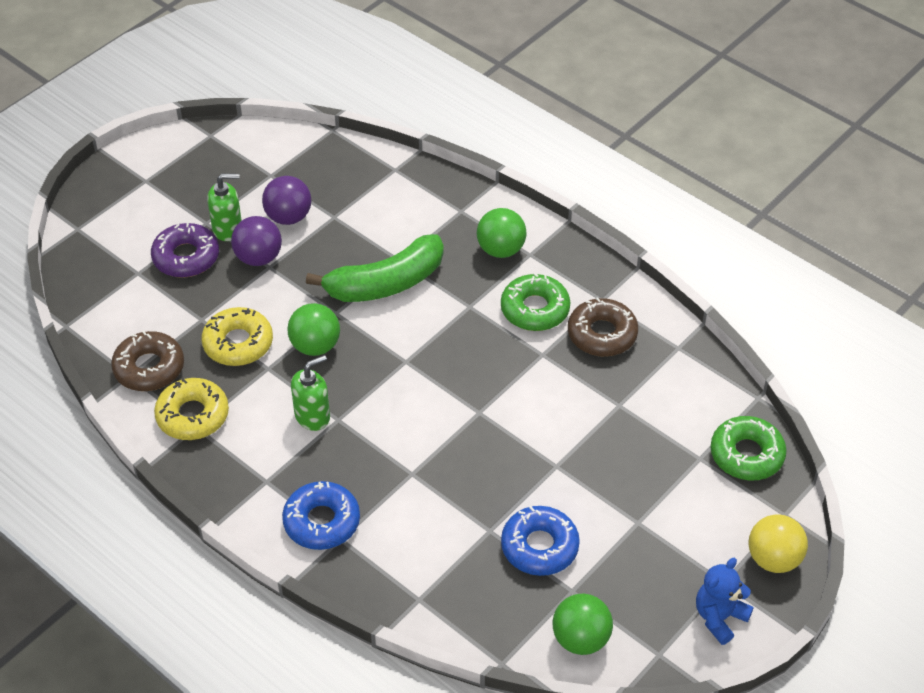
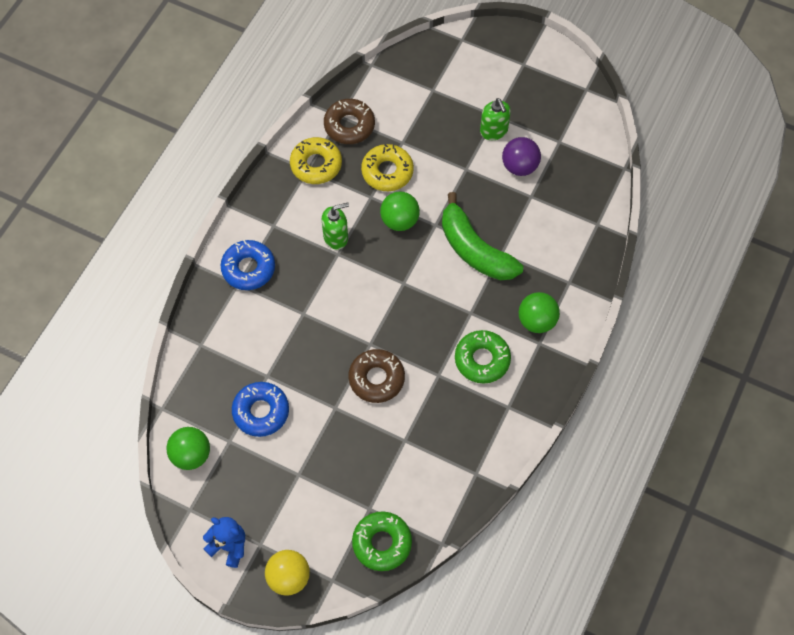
camera: 75 degrees right, 15 degrees up
(186, 257) = (457, 114): purple donut -> none
(258, 258) = (472, 159): purple ball -> none
(312, 416) = (336, 237): green soap dispenser -> green soap dispenser turned 60 degrees counterclockwise
(602, 334) = (472, 414): brown donut -> brown donut (376, 379)

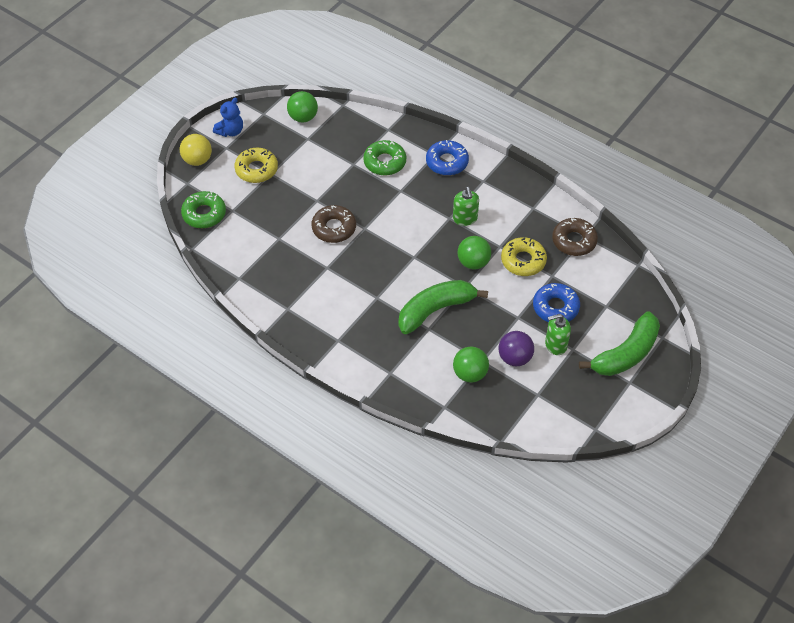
camera: 100 degrees right, 10 degrees down
(261, 412) = (325, 158): blue donut -> blue donut (555, 307)
(316, 165) = (537, 214): yellow donut -> yellow donut (256, 169)
(482, 359) = (333, 298): green donut -> green donut (385, 162)
(490, 69) = (625, 354): none -> green banana
(537, 321) = (358, 342): green ball -> green ball (470, 374)

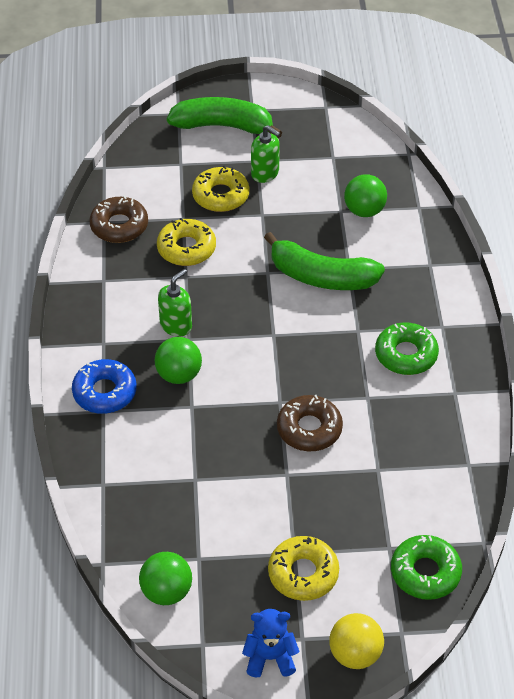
camera: 130 degrees left, 5 degrees down
(385, 162) = (161, 450): green donut -> green donut (406, 354)
(473, 262) = (230, 284): green ball -> green ball (179, 375)
(514, 358) = (311, 191): purple ball -> none
(555, 307) = (220, 195): blue donut -> yellow donut

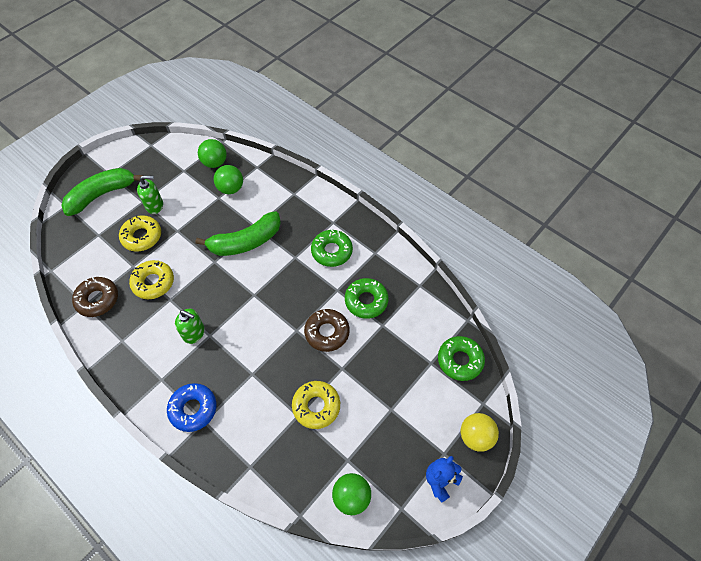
camera: 45 degrees left, 10 degrees up
(176, 325) = (194, 333): green soap dispenser -> green soap dispenser turned 120 degrees clockwise
(179, 375) = (226, 361): green ball -> green ball (215, 163)
(303, 573) = (407, 416): yellow donut -> yellow donut (316, 406)
(387, 432) = (366, 301): none -> green donut

